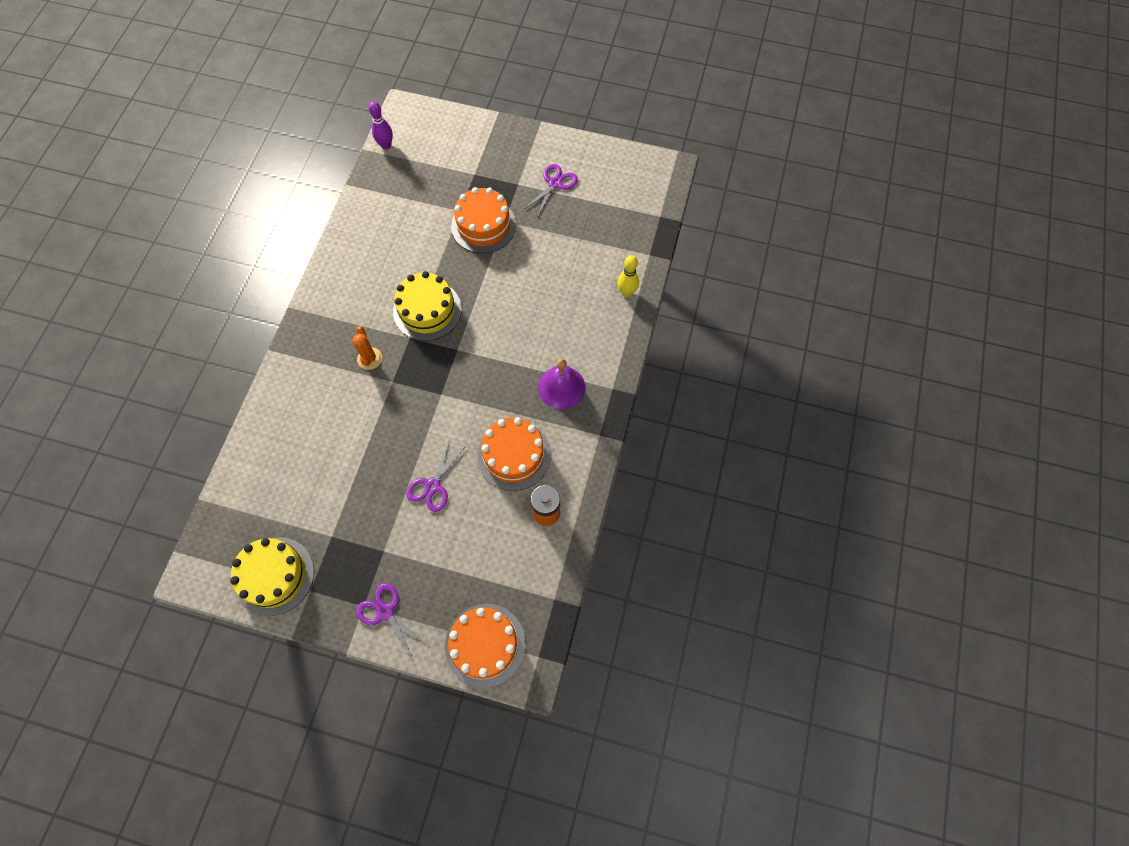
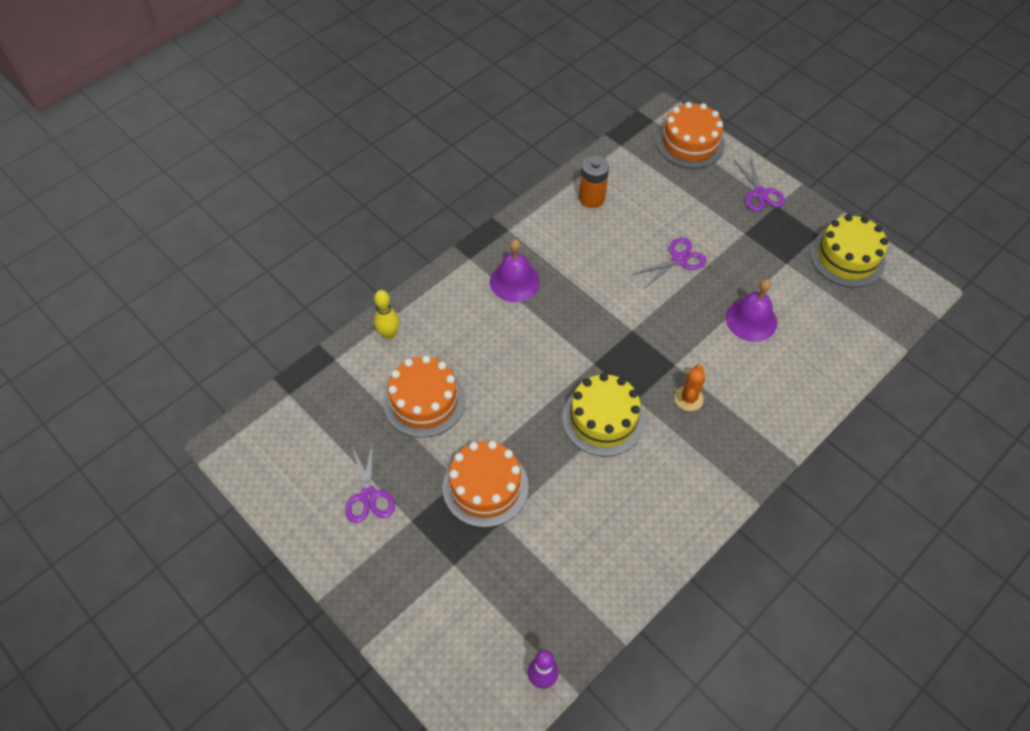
camera: 150 degrees left, 10 degrees down
(344, 456) = (751, 320): none -> purple bell
(514, 455) = (593, 249): orange cake -> orange cake (424, 401)
(555, 184) = (368, 496): purple scissors -> purple scissors turned 75 degrees counterclockwise

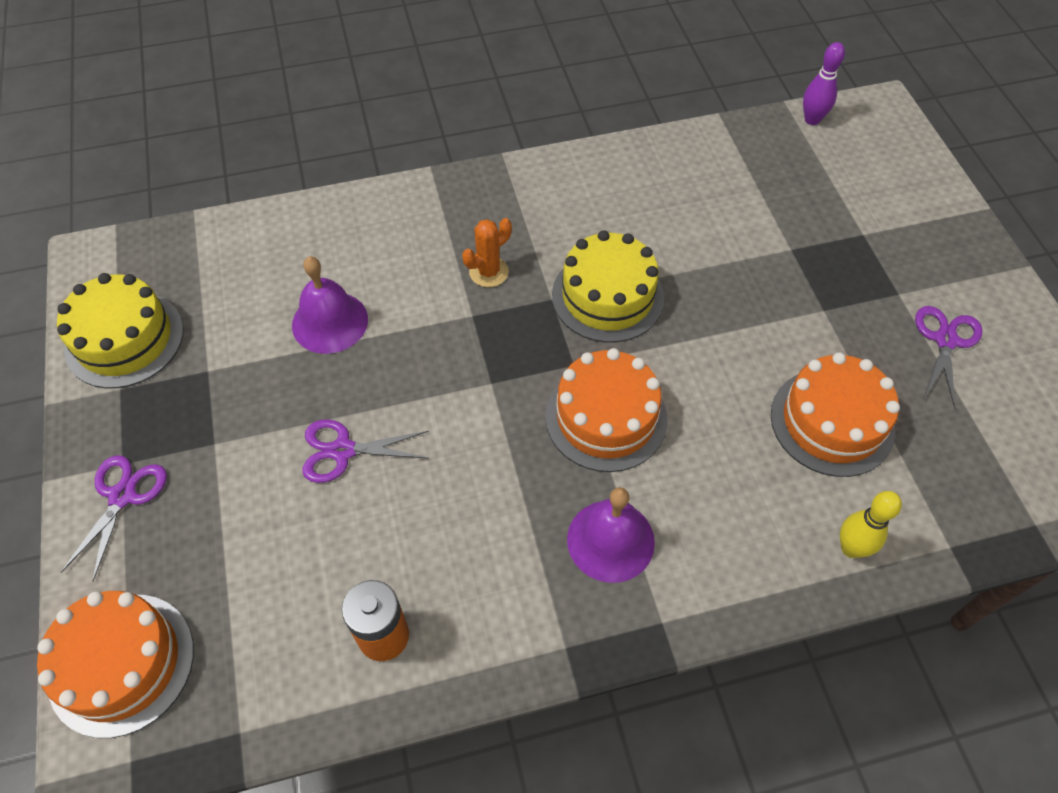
camera: 150 degrees left, 0 degrees up
(485, 486) = (793, 289): orange cake -> orange cake (606, 417)

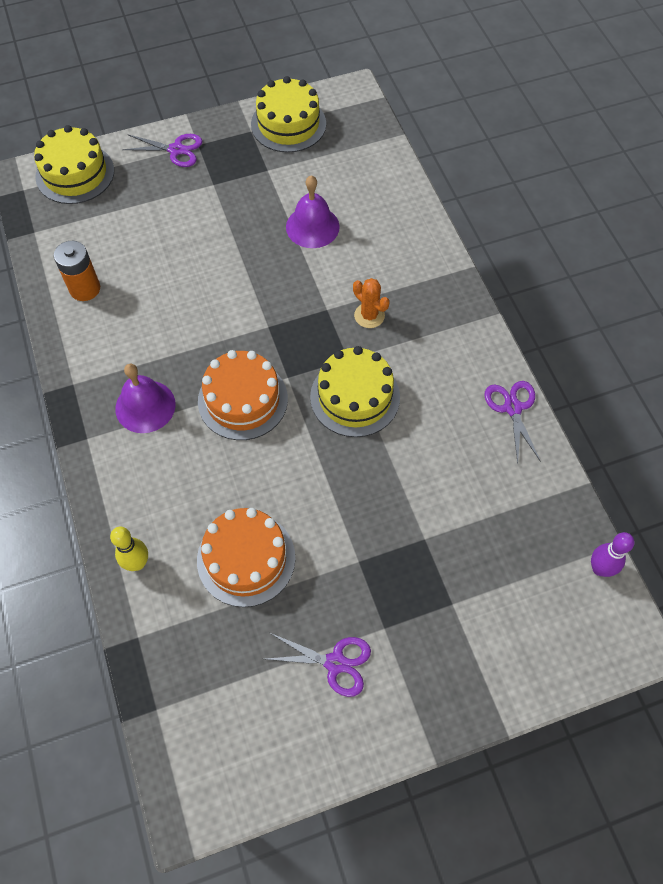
camera: 85 degrees right, 5 degrees up
(121, 663) = (75, 173): orange cake -> yellow cake
(343, 450) = (210, 250): purple scissors -> purple scissors (513, 408)

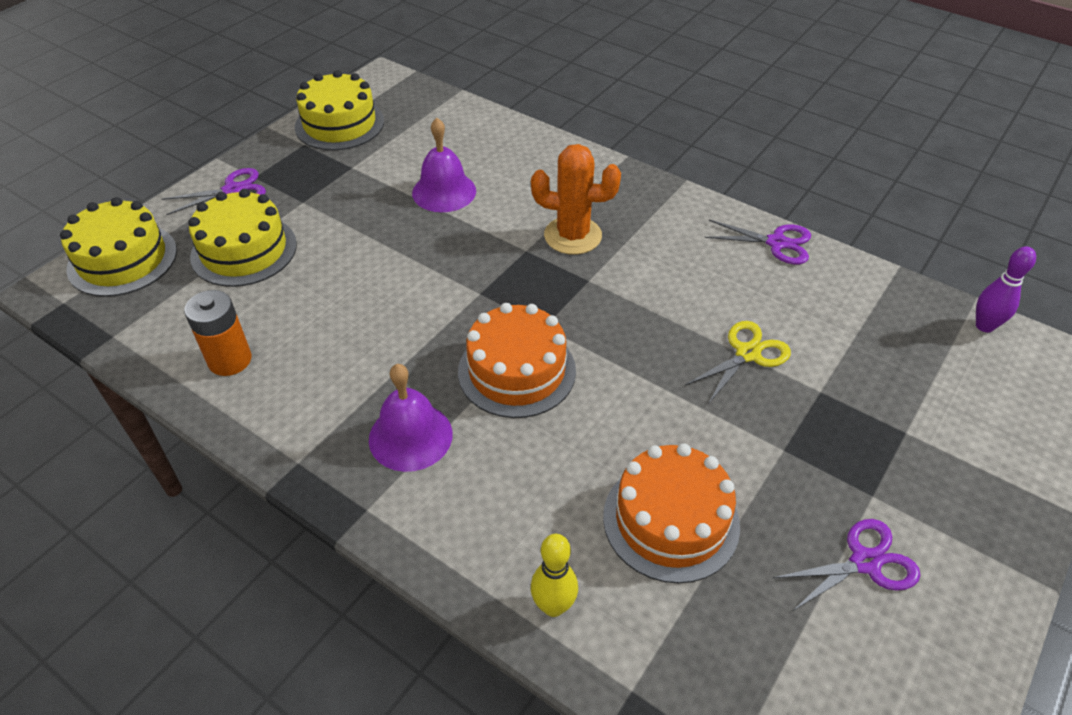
camera: 35 degrees left, 15 degrees down
(355, 397) = (628, 308): yellow cake -> yellow cake (244, 250)
(369, 315) = (573, 236): orange cactus -> orange cactus, size x1.59
(402, 481) = (748, 354): none -> yellow scissors
(513, 408) = (776, 243): purple scissors -> purple scissors turned 150 degrees clockwise

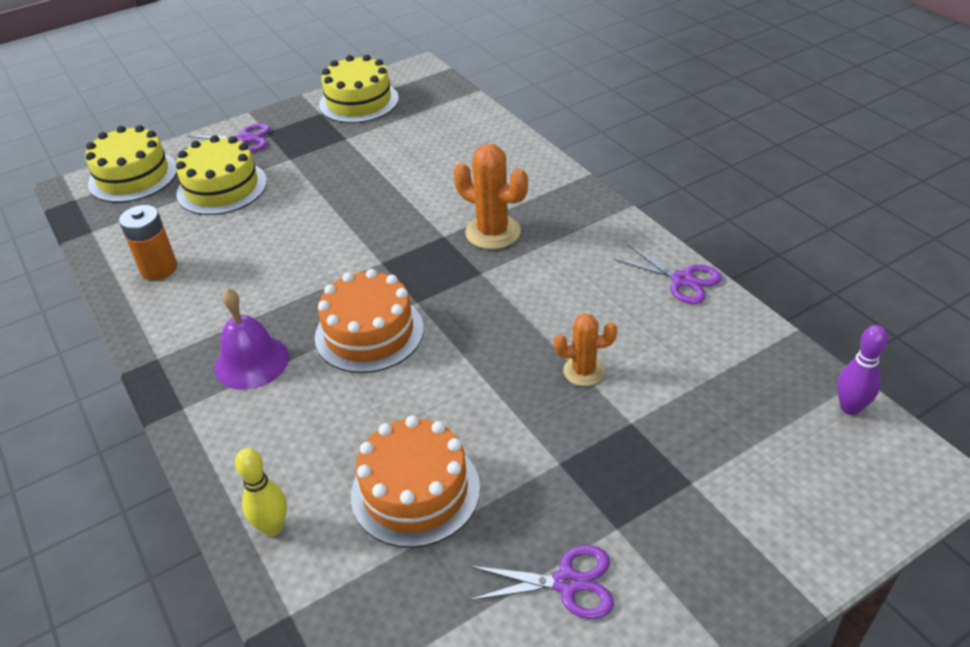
camera: 25 degrees right, 5 degrees down
(444, 191) = (407, 173): purple bell -> none
(748, 354) = (584, 371): yellow scissors -> orange cactus

